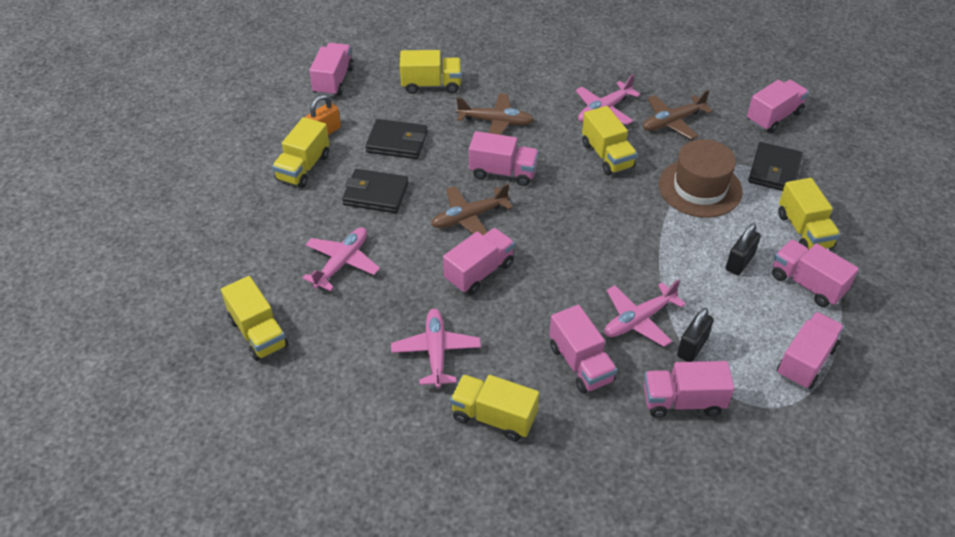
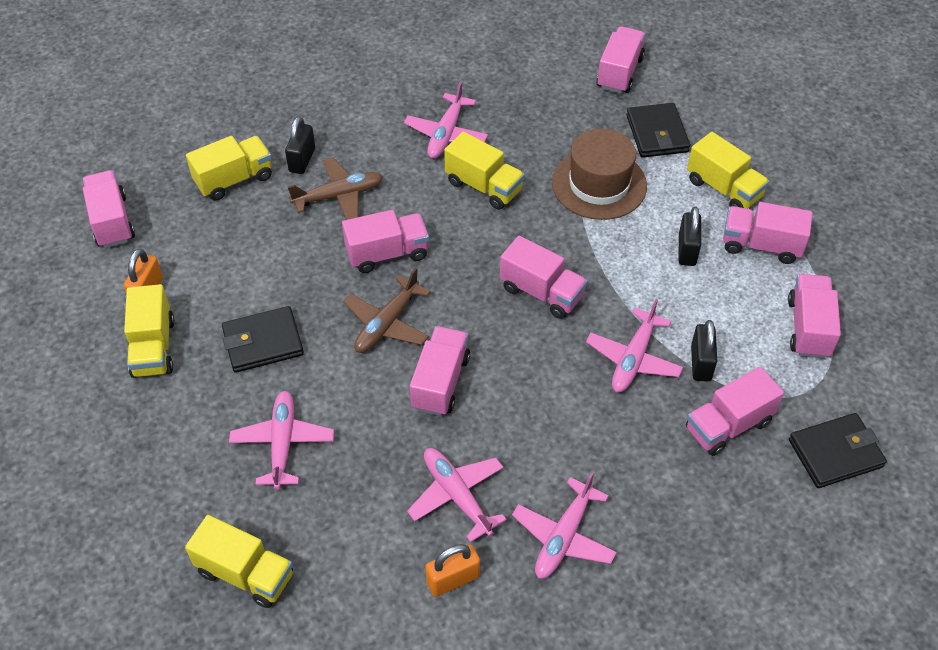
camera: 30 degrees left, 5 degrees up
(392, 406) = (453, 579): none -> orange padlock
(397, 142) = (243, 268): black wallet -> black wallet (835, 453)
(487, 90) = (302, 160): none -> black padlock
(493, 417) = (563, 537): yellow truck -> pink plane
(580, 364) = (609, 434): pink truck -> pink truck (542, 292)
(672, 122) = (524, 119): brown plane -> none

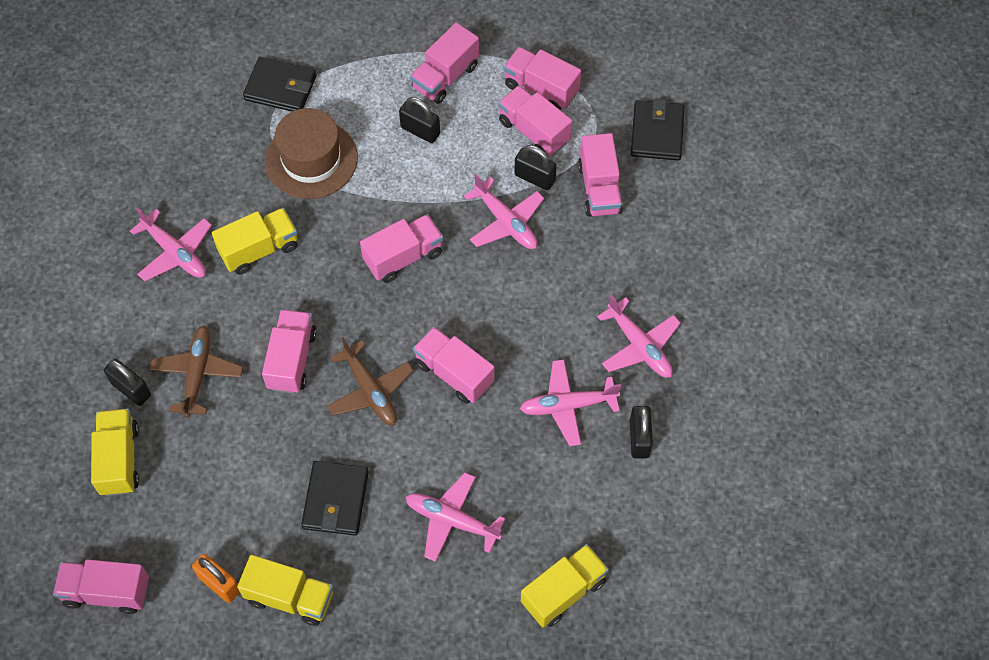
camera: 65 degrees left, 10 degrees up
(453, 579) = (639, 439): orange padlock -> black padlock
(619, 73) = (188, 80): pink truck -> pink truck (534, 131)
(724, 189) = (371, 71): yellow truck -> none

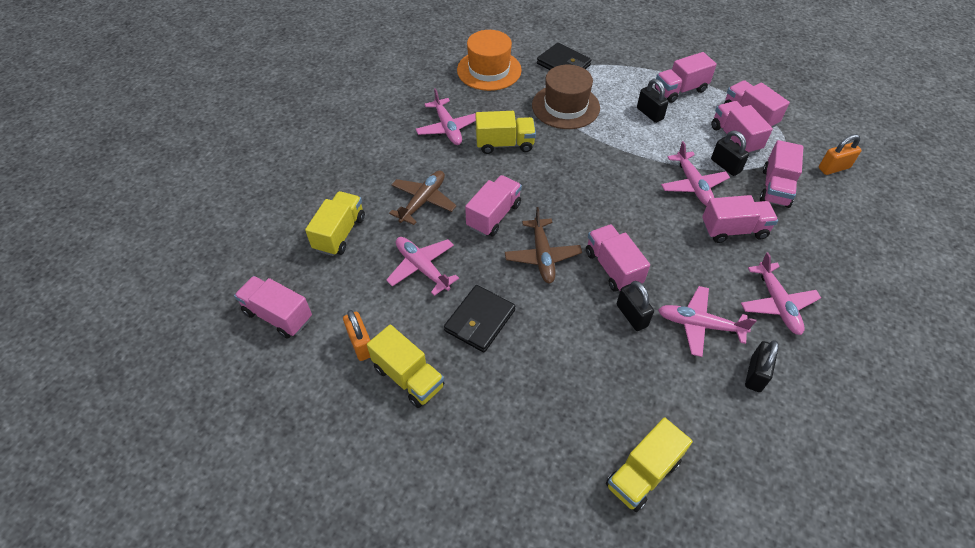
camera: 25 degrees right, 10 degrees down
(131, 389) = (373, 194): black padlock -> black padlock (631, 315)
(185, 135) = (489, 70): none -> orange hat
(403, 257) = (605, 181): pink truck -> pink truck (733, 230)
(452, 520) = (567, 373): pink plane -> pink plane (422, 268)
(563, 592) = (643, 473): yellow truck -> yellow truck turned 150 degrees clockwise
(657, 133) = (834, 168): black wallet -> orange padlock

